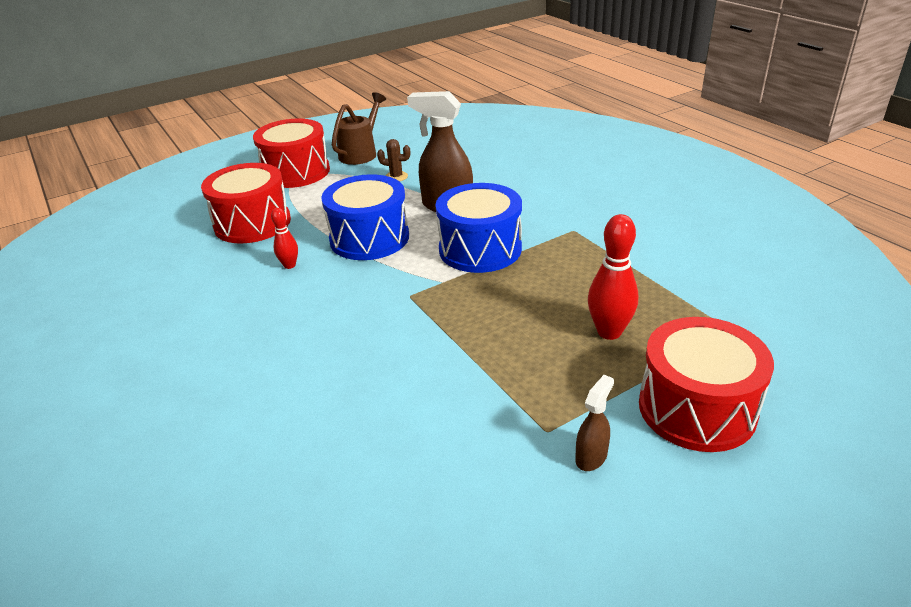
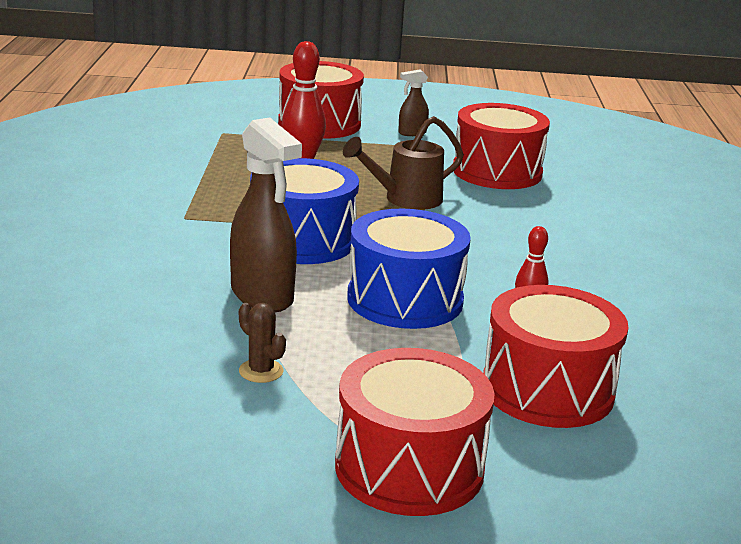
camera: 150 degrees left, 10 degrees down
(361, 153) = (250, 455): brown watering can -> brown watering can (405, 199)
(426, 426) = (497, 172): none -> red drum

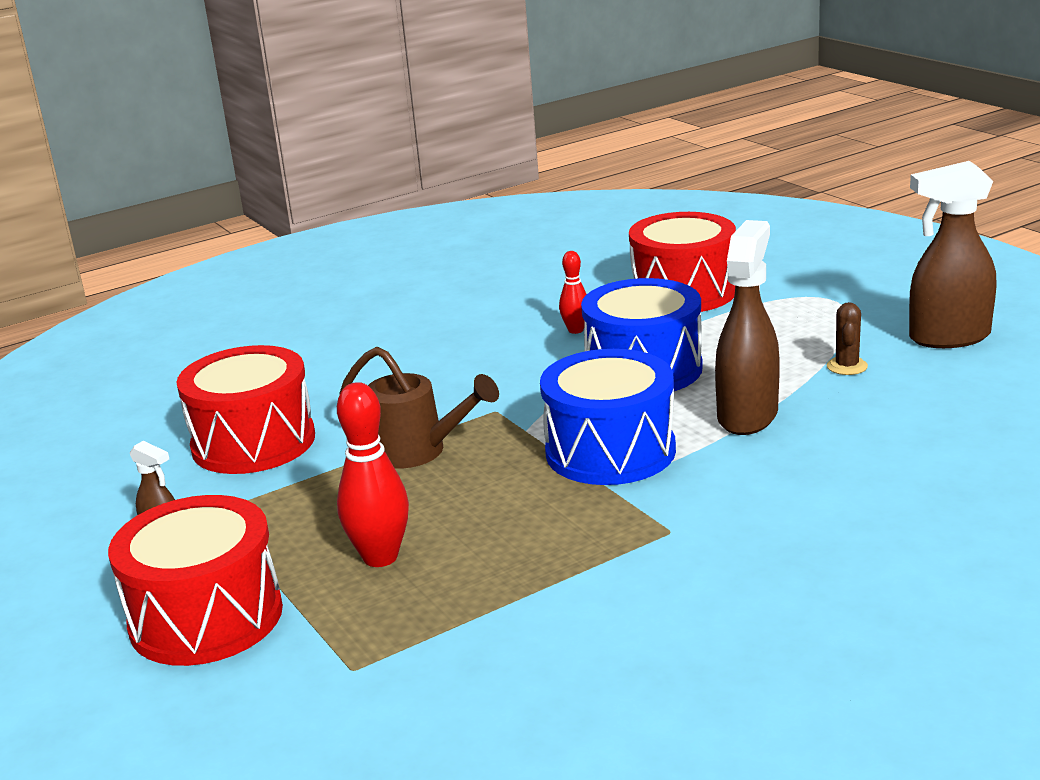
camera: 120 degrees left, 0 degrees up
(219, 450) = (948, 338): none -> brown spray bottle
(409, 467) = (846, 293): red drum -> none

